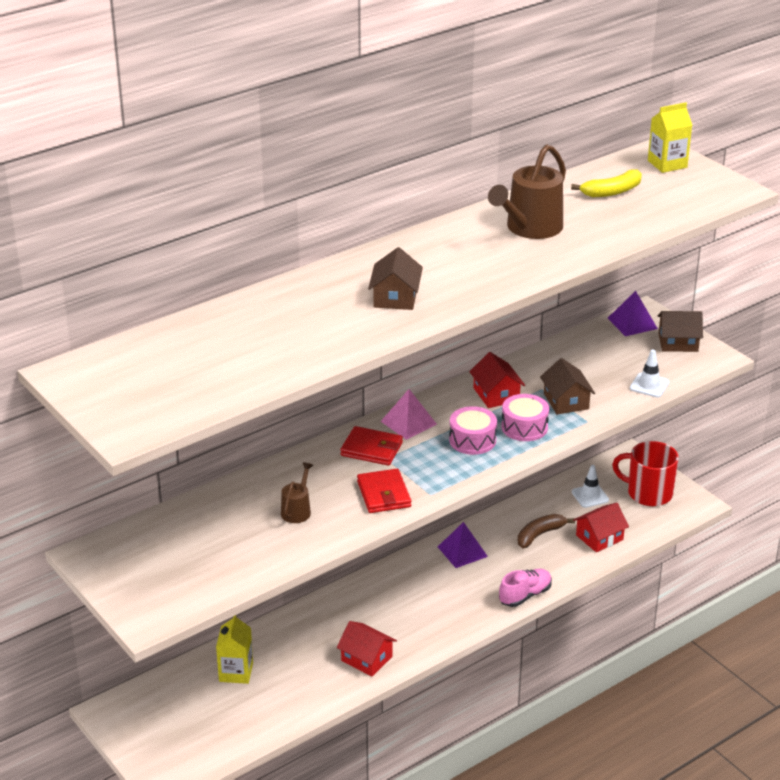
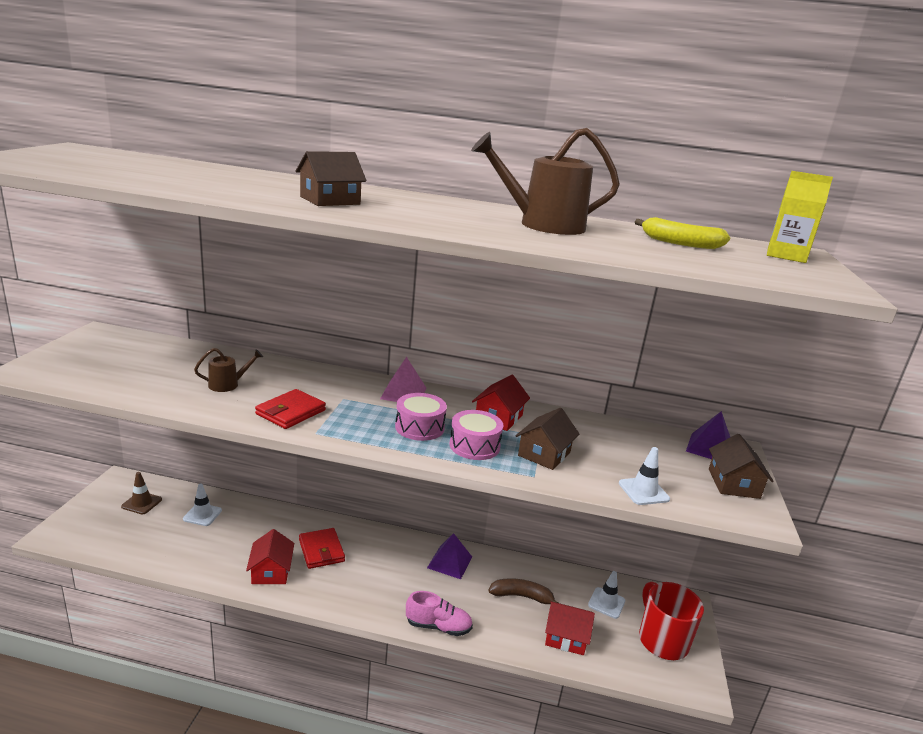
camera: 45 degrees right, 10 degrees down
(170, 707) = (141, 503): none -> brown traffic cone
(236, 672) = (202, 515): yellow carton -> white traffic cone
(371, 449) = (347, 389): red wallet -> red wallet (321, 550)
(678, 342) = (733, 483): brown house -> brown house turned 45 degrees clockwise

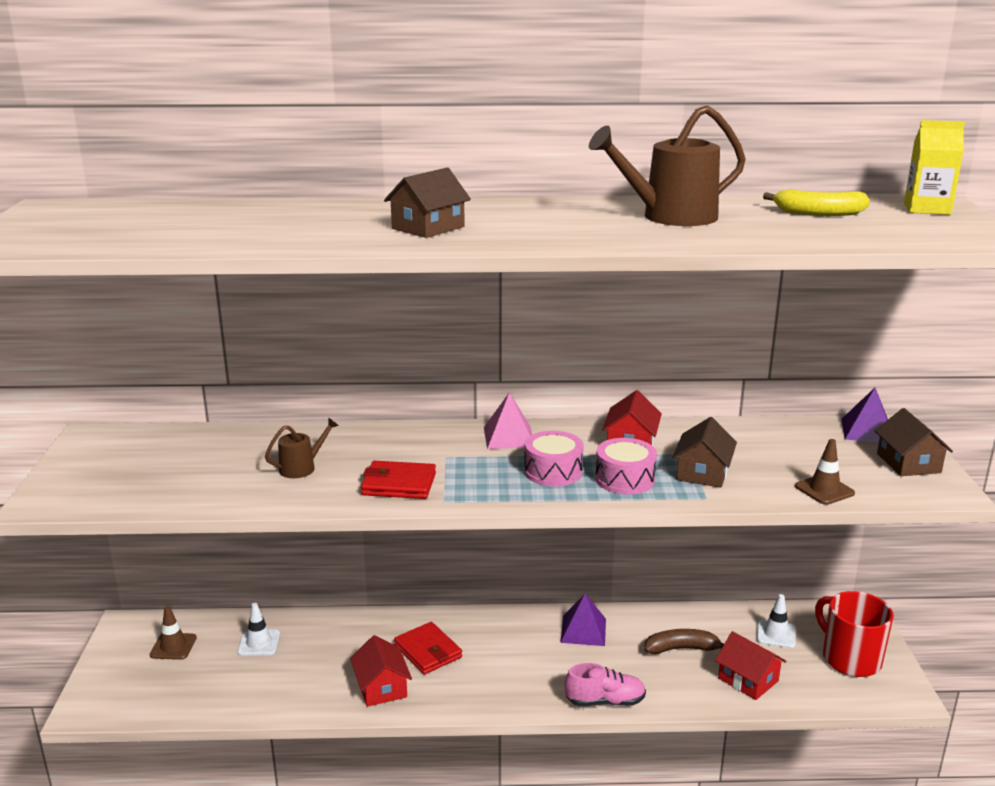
camera: 10 degrees left, 0 degrees up
(290, 412) = (399, 484): red wallet -> red wallet turned 75 degrees clockwise
(565, 637) = (748, 679): red house -> red house turned 45 degrees clockwise
(643, 491) = (824, 490): white traffic cone -> brown traffic cone

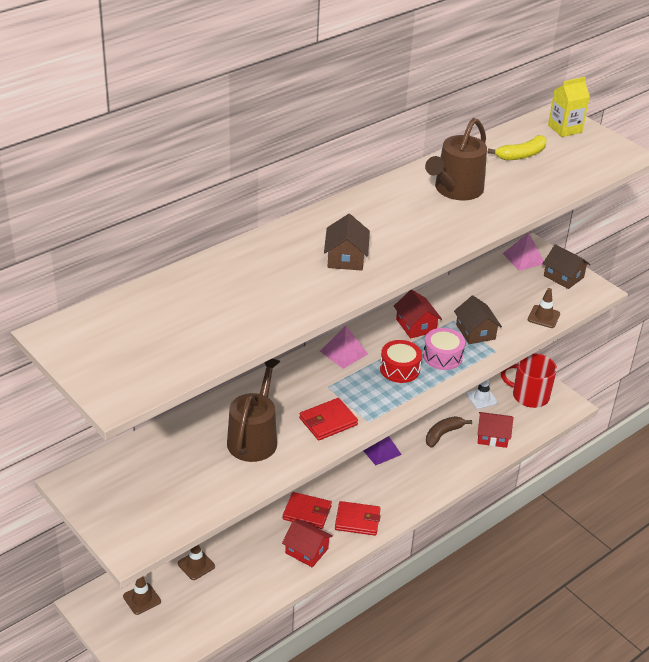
camera: 40 degrees left, 15 degrees up
(259, 643) = (196, 565): white traffic cone -> brown traffic cone
(301, 468) = (254, 438): brown watering can -> brown watering can, size x1.93
(473, 686) = (357, 520): none -> red wallet
(553, 471) = (399, 369): pink drum -> red drum
(605, 701) = (435, 490): pink shoe -> none
(867, 431) = (523, 258): purple pyramid -> pink pyramid

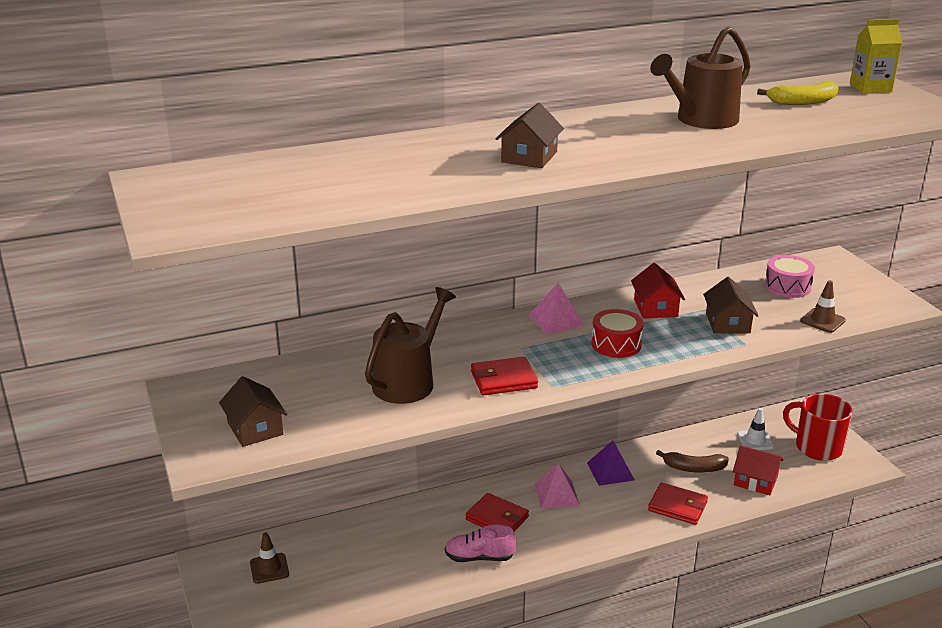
camera: 20 degrees right, 10 degrees down
(196, 565) = (346, 546): brown traffic cone -> none
(306, 551) = (479, 557): red house -> pink shoe
(357, 520) = (553, 537): red wallet -> red wallet (677, 506)
(442, 356) = (675, 340): pink drum -> pink drum (787, 286)
(443, 434) = (694, 468): brown banana -> brown banana turned 150 degrees counterclockwise
(523, 258) = (818, 265): pink pyramid -> pink pyramid (556, 494)
(563, 276) = (863, 287): brown house -> brown house (255, 428)

